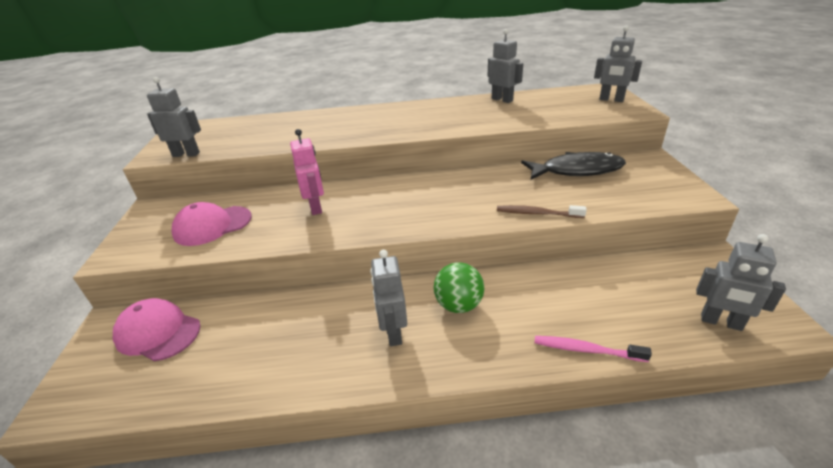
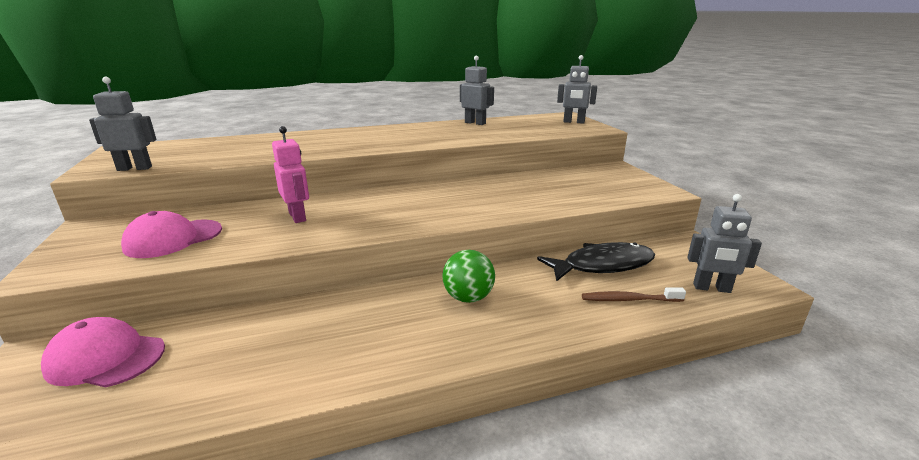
camera: 15 degrees left, 10 degrees down
(393, 332) = (404, 327): grey robot -> none
(537, 213) = (530, 210): brown toothbrush -> brown toothbrush (629, 300)
(577, 170) = (556, 178): black fish -> black fish (602, 265)
(586, 350) = (603, 321): pink toothbrush -> none

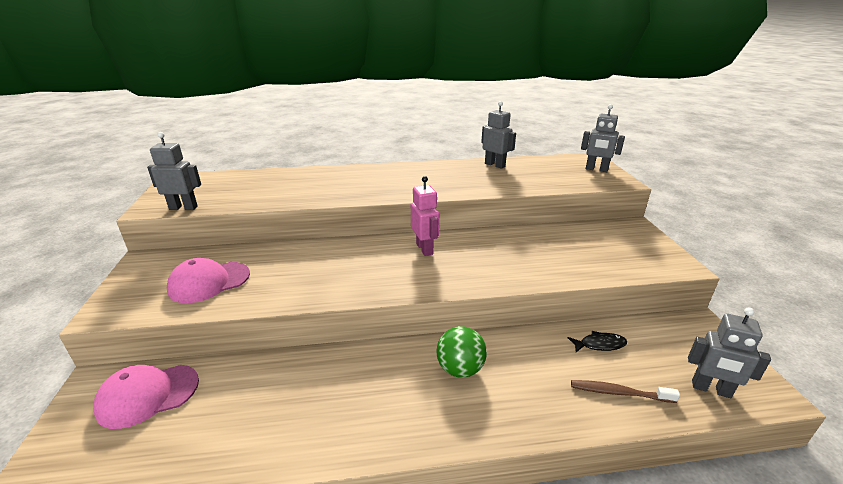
camera: 10 degrees right, 5 degrees up
(105, 358) = (148, 395): pink cap -> pink cap turned 45 degrees counterclockwise
(297, 217) = (315, 265): pink robot -> pink robot (424, 249)
(602, 265) = (599, 344): black fish -> black fish, size x0.49

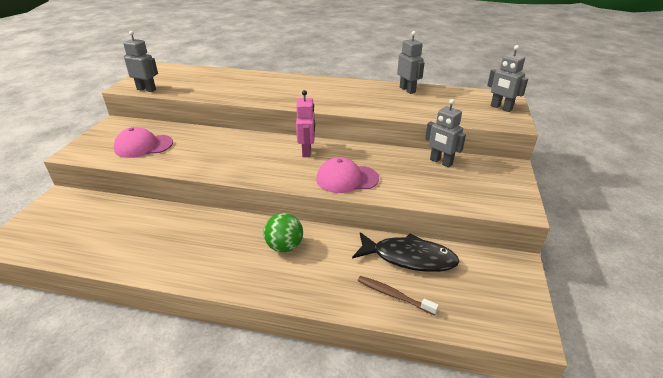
camera: 20 degrees right, 5 degrees up
(148, 395) = (82, 211): pink cap -> pink cap (347, 179)
(599, 344) = (409, 258): black fish -> black fish, size x2.06
(711, 389) = (476, 315): grey robot -> grey robot (441, 162)

